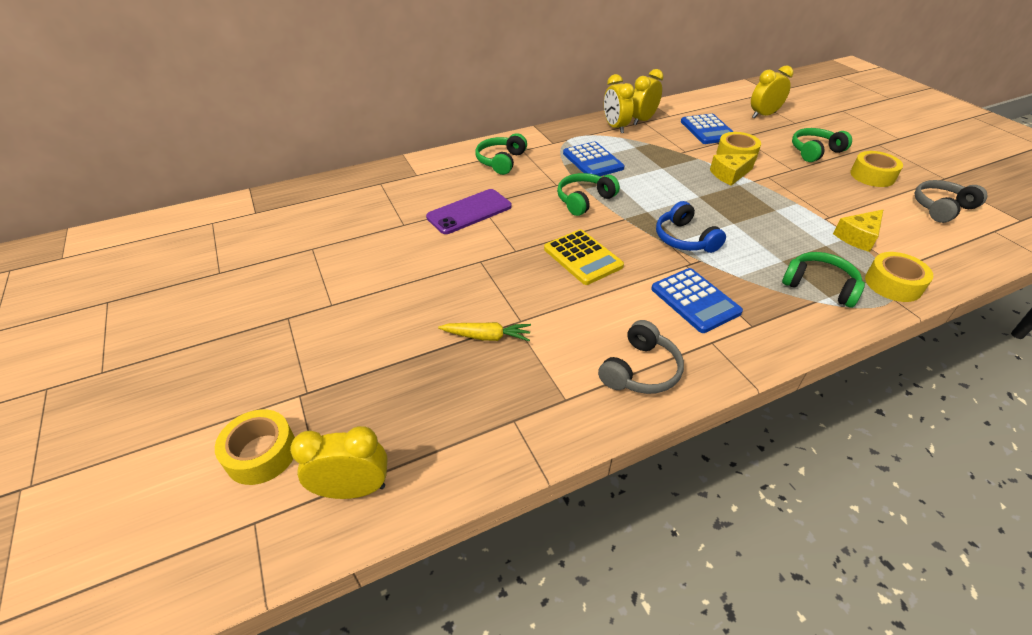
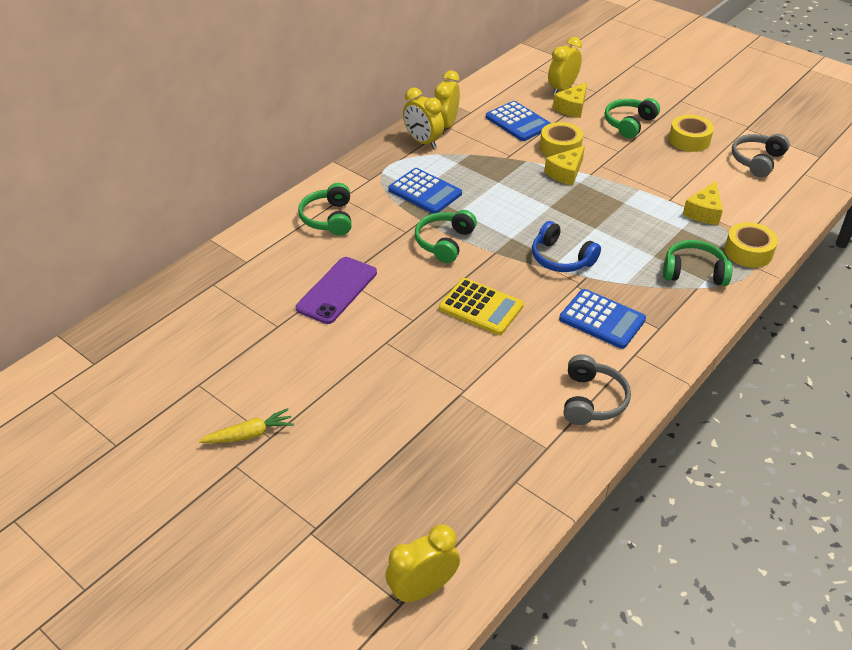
camera: 25 degrees left, 0 degrees up
(261, 453) = (318, 594): yellow tape -> none
(486, 336) = (443, 416): yellow carrot -> yellow carrot (249, 434)
(765, 129) = (572, 107): none -> yellow cheese

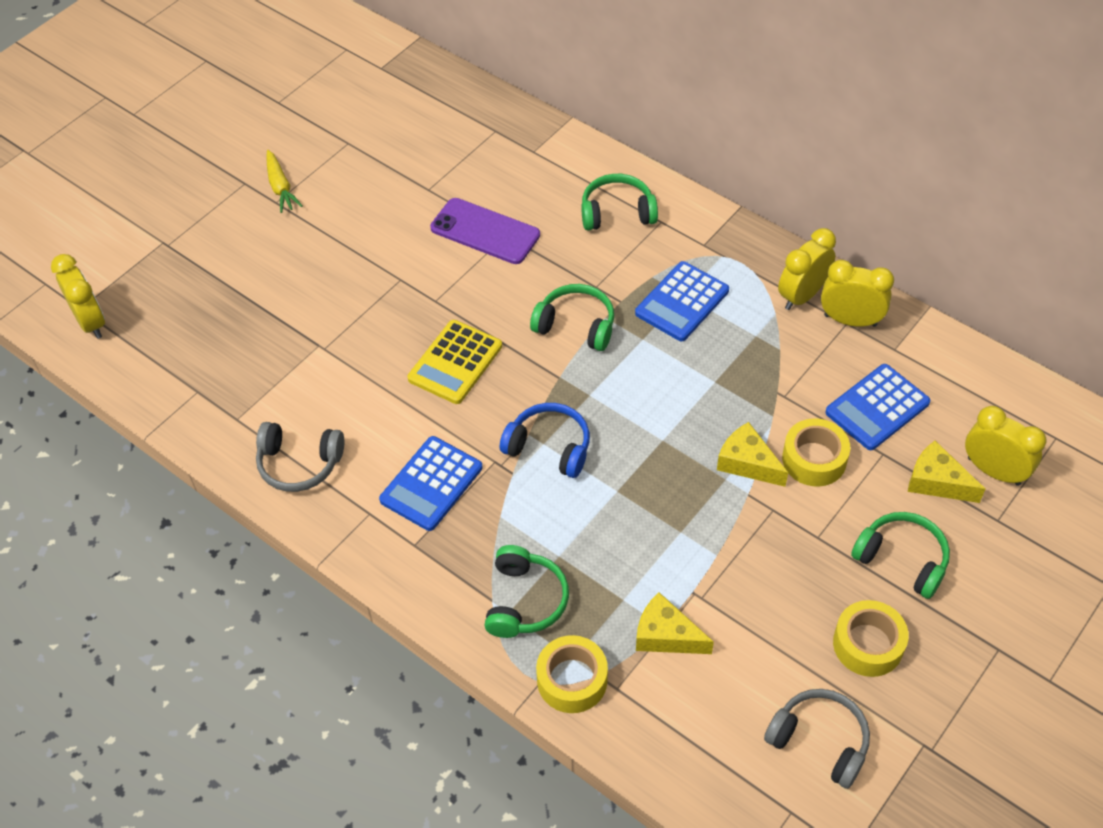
camera: 90 degrees right, 10 degrees up
(561, 258) = (549, 447): blue headphones -> blue headphones turned 75 degrees clockwise

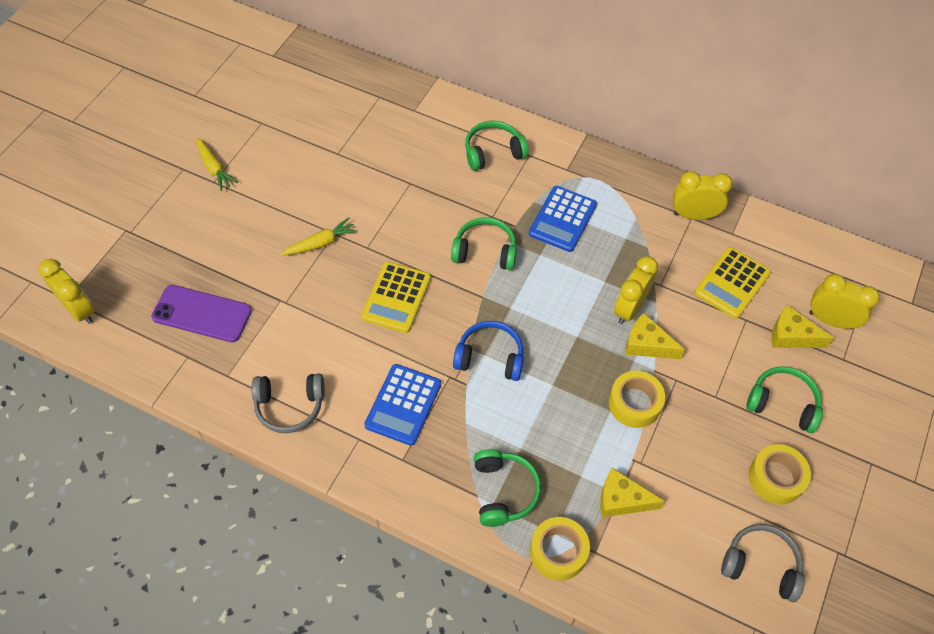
camera: 15 degrees left, 5 degrees up
(382, 288) = (321, 243): none -> yellow carrot
(485, 231) = (392, 183): purple phone -> purple phone (202, 314)
(802, 295) = (652, 200): yellow clock -> yellow clock (629, 308)
(814, 459) = (696, 333): yellow tape -> yellow tape (634, 403)
(877, 408) = (732, 283): blue calculator -> yellow calculator

